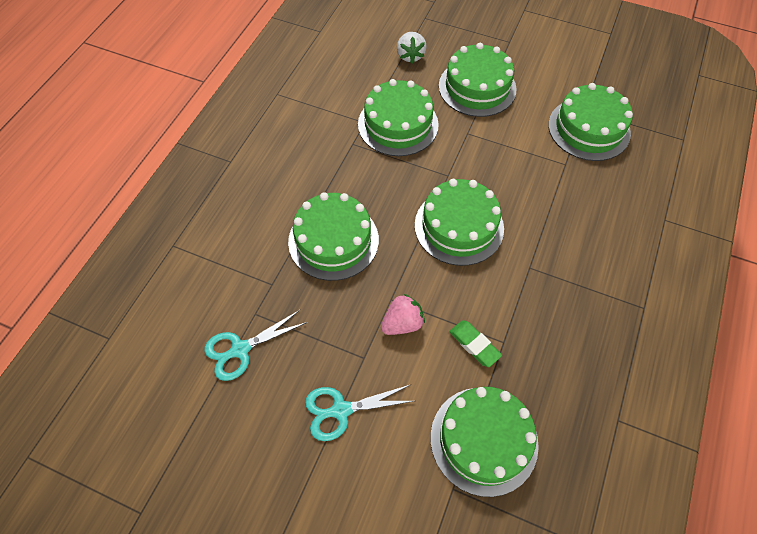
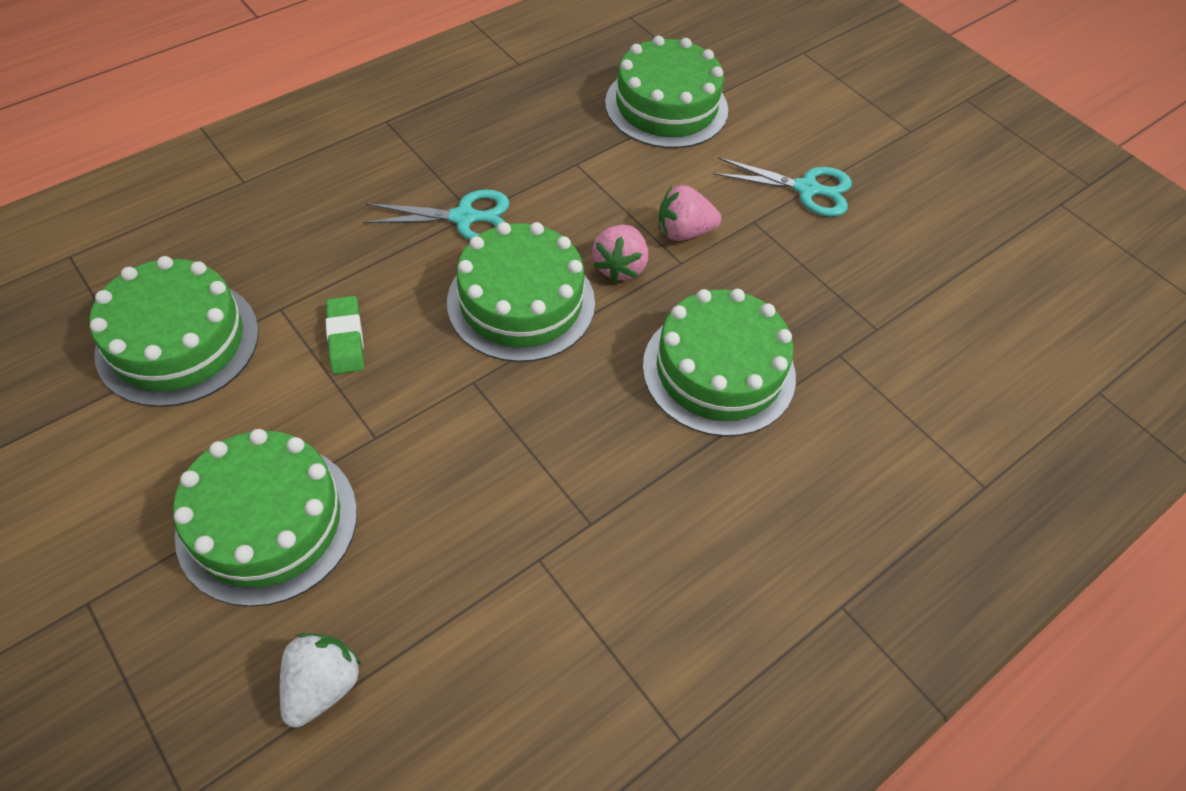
camera: 155 degrees left, 5 degrees down
(240, 349) = (910, 297): turquoise scissors -> turquoise scissors (464, 218)
(398, 124) = (481, 520): green cake -> none
(423, 276) = (620, 267): none -> pink strawberry
(474, 345) = (612, 175): green eraser -> green eraser (346, 339)

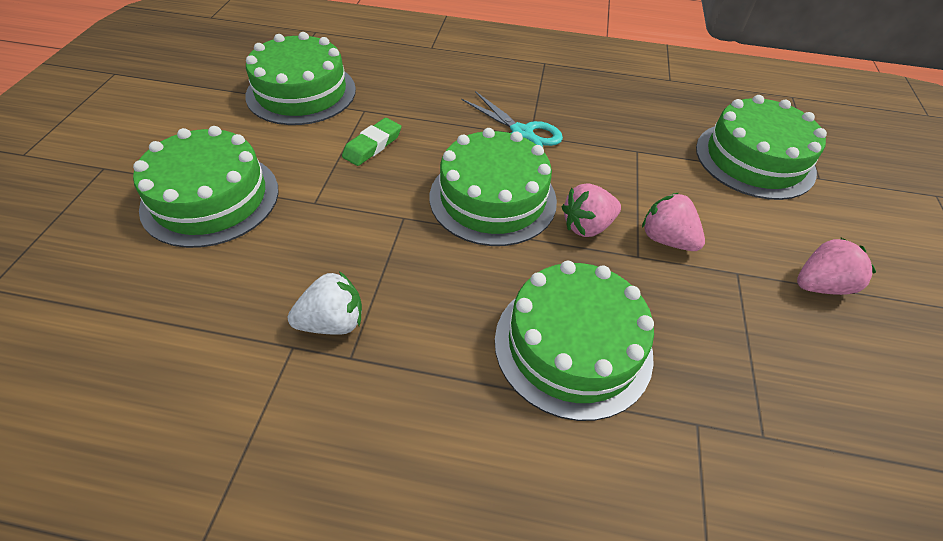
camera: 50 degrees right, 5 degrees down
(322, 686) = (106, 298): white strawberry -> white strawberry (333, 322)
(807, 189) = (820, 285): turquoise scissors -> pink strawberry

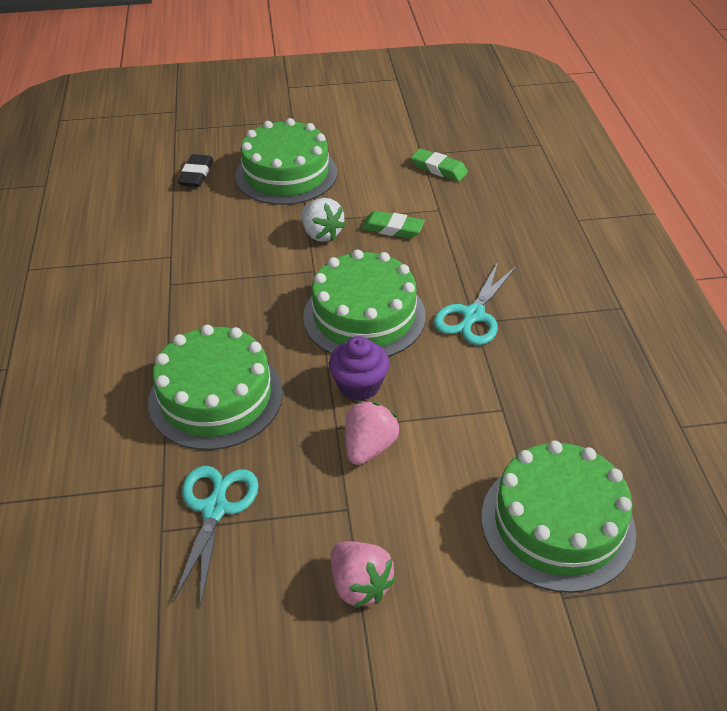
camera: 75 degrees right, 5 degrees down
(129, 284) = (196, 174): none -> black eraser
(301, 92) = (439, 169): green cake -> green eraser
(333, 322) = (196, 267): white strawberry -> white strawberry (321, 234)
(587, 226) = (359, 385): pink strawberry -> purple cupcake
(734, 377) = (215, 508): none -> turquoise scissors

